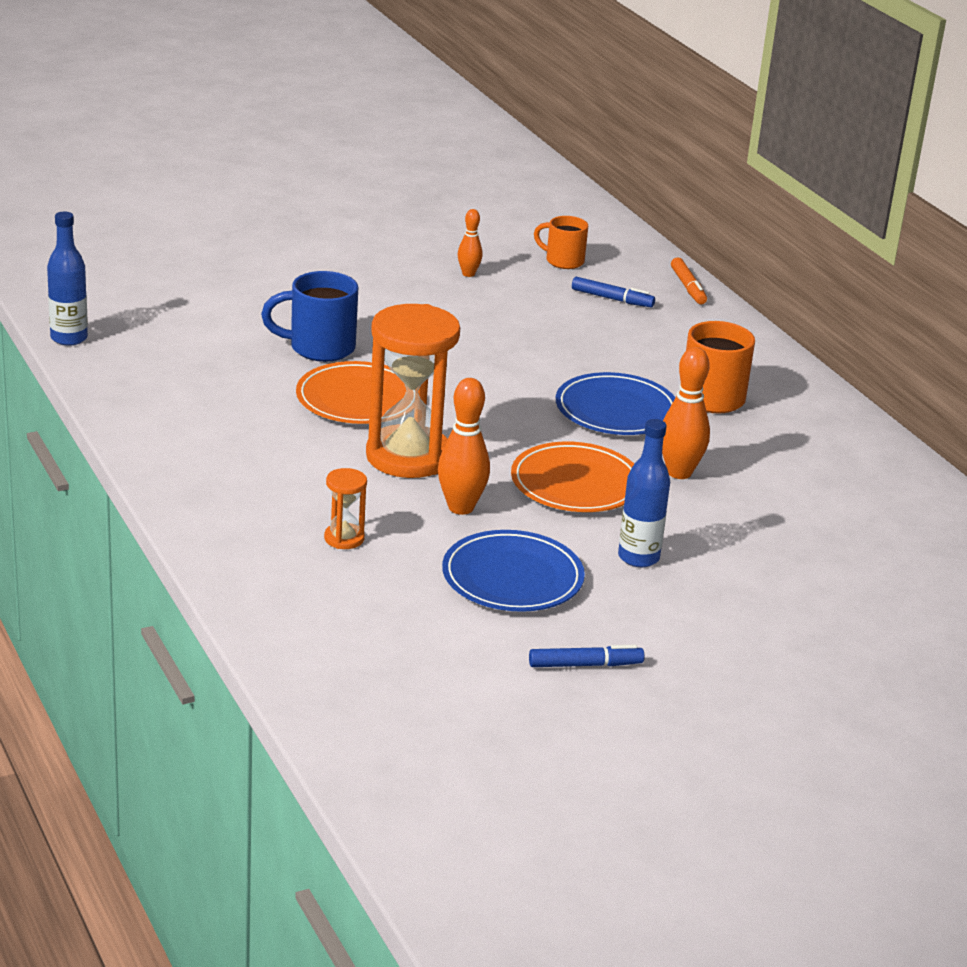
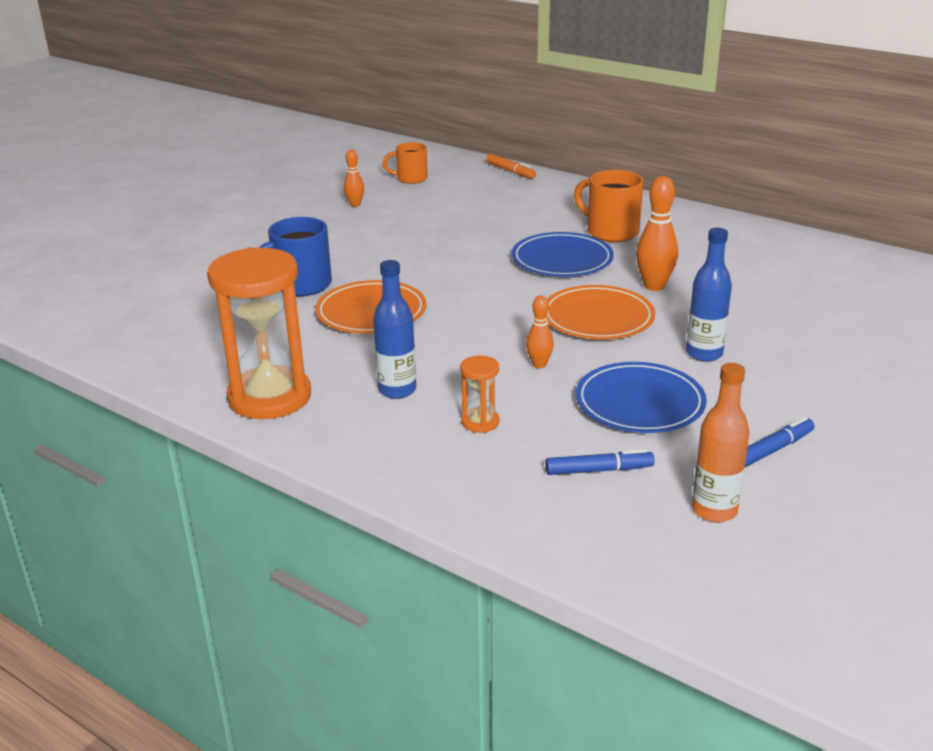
camera: 25 degrees left, 0 degrees up
(69, 338) = (79, 344): blue bottle -> blue bottle (397, 390)
(408, 457) = (456, 341): orange hourglass -> orange hourglass (270, 397)
(461, 507) = (539, 364): orange bowling pin -> orange bowling pin, size x0.59
(461, 689) = (714, 510): none -> orange bottle
(612, 299) = (471, 192): blue marker -> blue marker (598, 470)

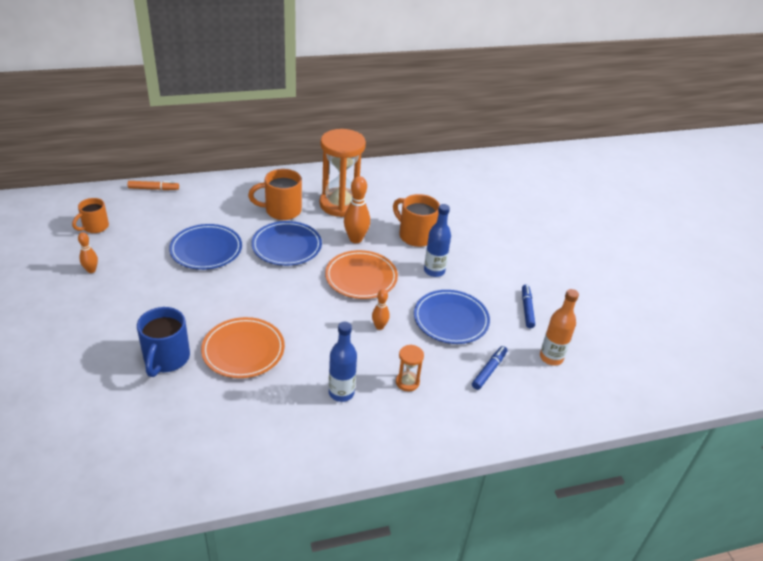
camera: 55 degrees left, 10 degrees up
(270, 397) = (285, 450): orange hourglass -> orange hourglass (340, 204)
(476, 230) = (206, 250): none -> blue plate
(741, 314) = (415, 235): none -> orange mug

